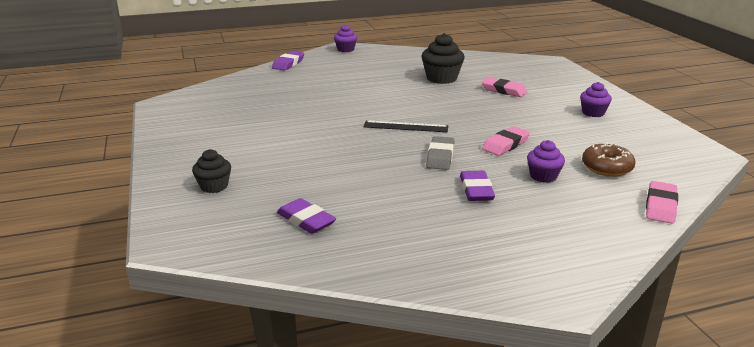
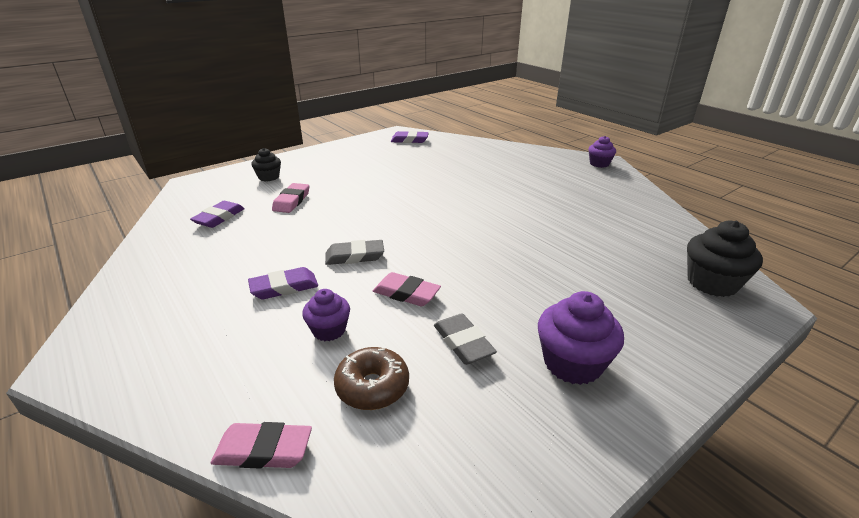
camera: 70 degrees right, 5 degrees up
(288, 63) = (526, 150): purple eraser -> purple eraser (409, 140)
(405, 126) = (418, 227): black ruler -> none
(441, 78) = (576, 226): black cupcake -> black cupcake (712, 283)
(504, 90) = (583, 273): pink eraser -> pink eraser (292, 201)
(568, 136) = (463, 342): none -> grey eraser
(593, 113) = (572, 363): purple cupcake -> purple cupcake, size x1.60

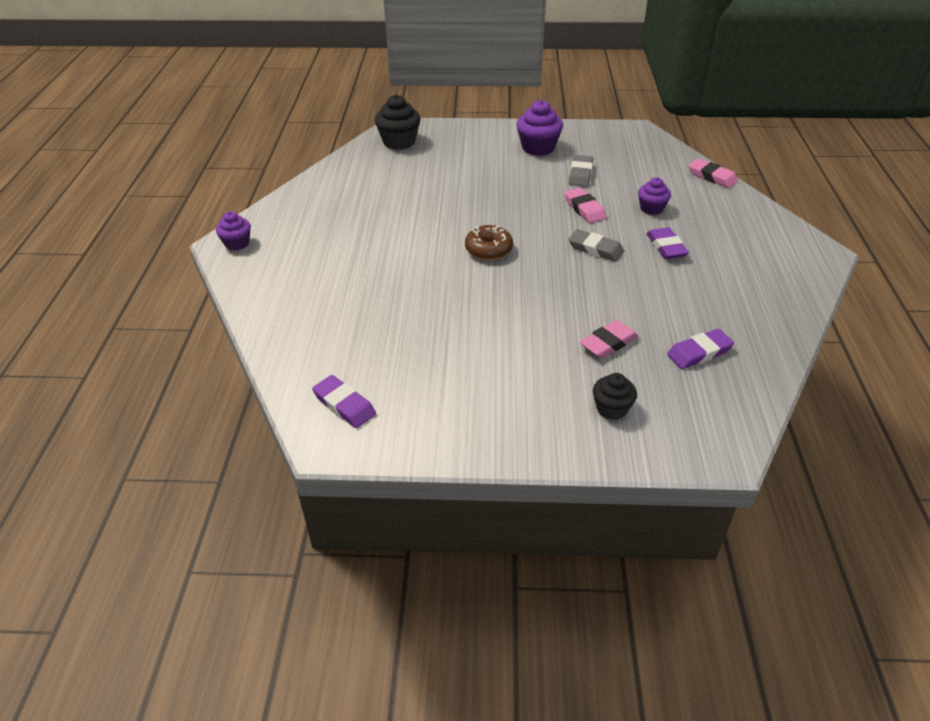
camera: 140 degrees left, 10 degrees up
(284, 287) = (666, 247): purple eraser -> purple eraser turned 60 degrees clockwise
(372, 387) = (646, 177): brown donut -> brown donut (488, 250)

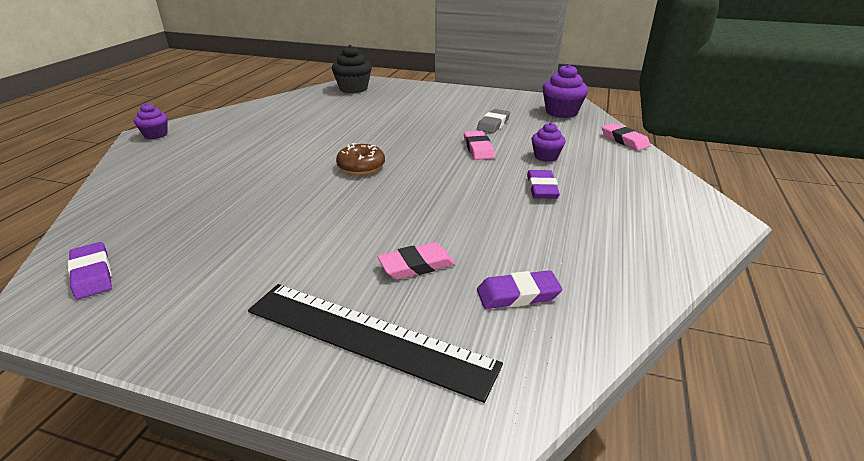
camera: 15 degrees right, 10 degrees down
(538, 148) = (468, 104): purple cupcake -> purple cupcake (561, 112)
(595, 249) = (466, 180): grey eraser -> none
(611, 408) = (367, 337): black cupcake -> black ruler

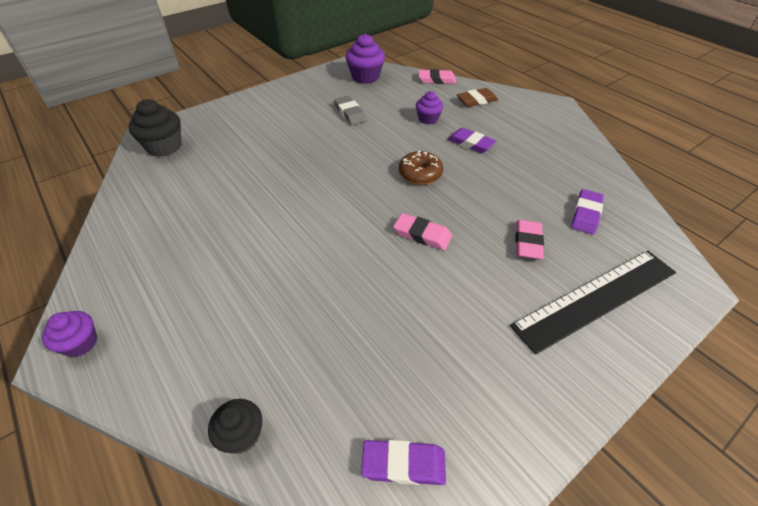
camera: 55 degrees left, 15 degrees up
(102, 204) = (242, 435): none -> black cupcake
(361, 167) = (352, 210): brown donut -> brown donut (420, 174)
(478, 148) = (384, 139): pink eraser -> pink eraser (422, 234)
(628, 169) = (476, 100): none -> brown eraser

